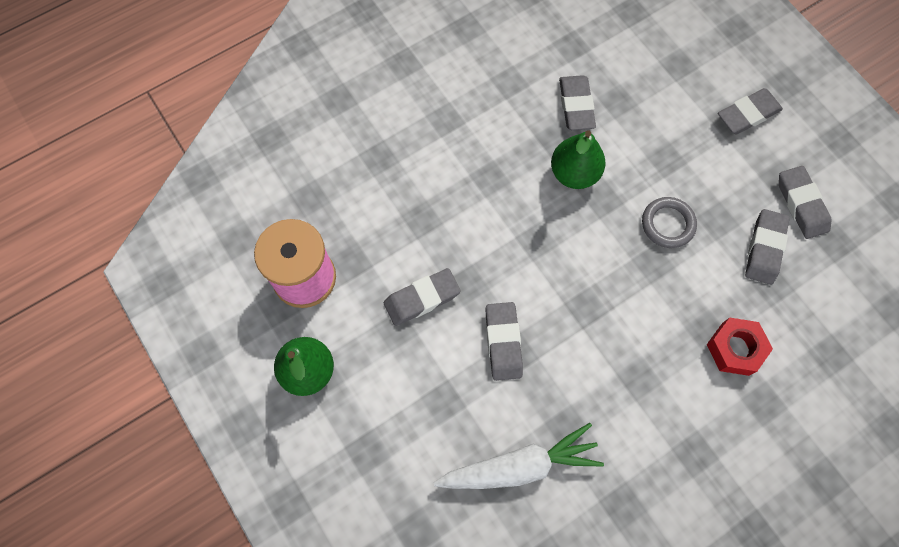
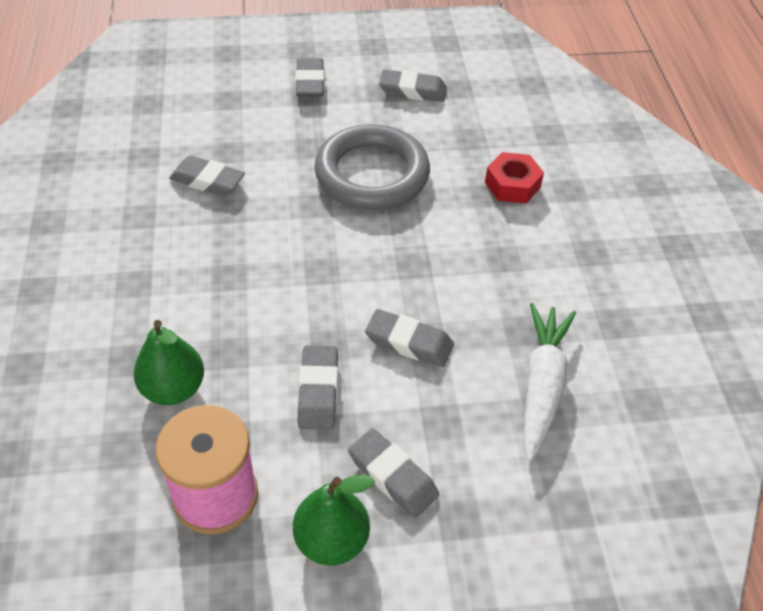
camera: 65 degrees left, 20 degrees down
(574, 173) = (274, 212): green pear -> green pear (173, 388)
(667, 224) = (372, 174): grey ring -> grey ring, size x2.07
(764, 249) = (436, 128): grey eraser -> grey eraser (392, 476)

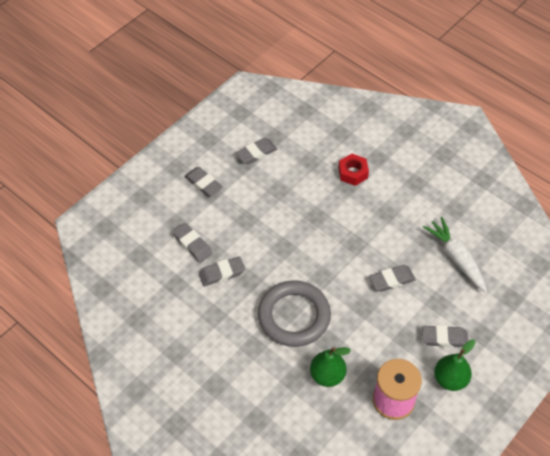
camera: 40 degrees left, 5 degrees up
(318, 391) = (381, 329): grey eraser -> grey eraser (192, 244)
(372, 174) = (289, 213): grey ring -> grey ring (294, 316)

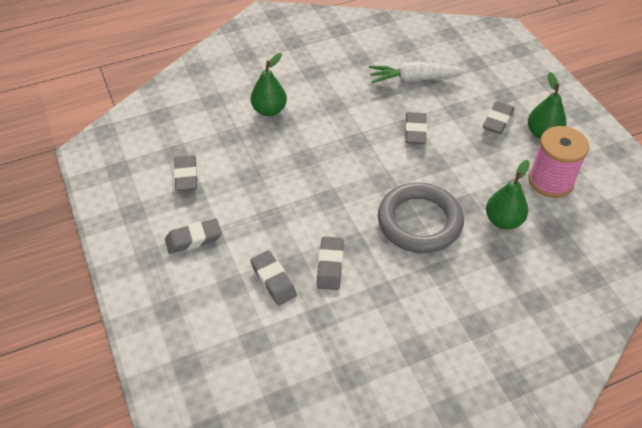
camera: 65 degrees left, 5 degrees down
(192, 244) = (273, 280): grey eraser -> grey eraser turned 75 degrees clockwise
(353, 173) = (269, 110): red nut -> green pear

